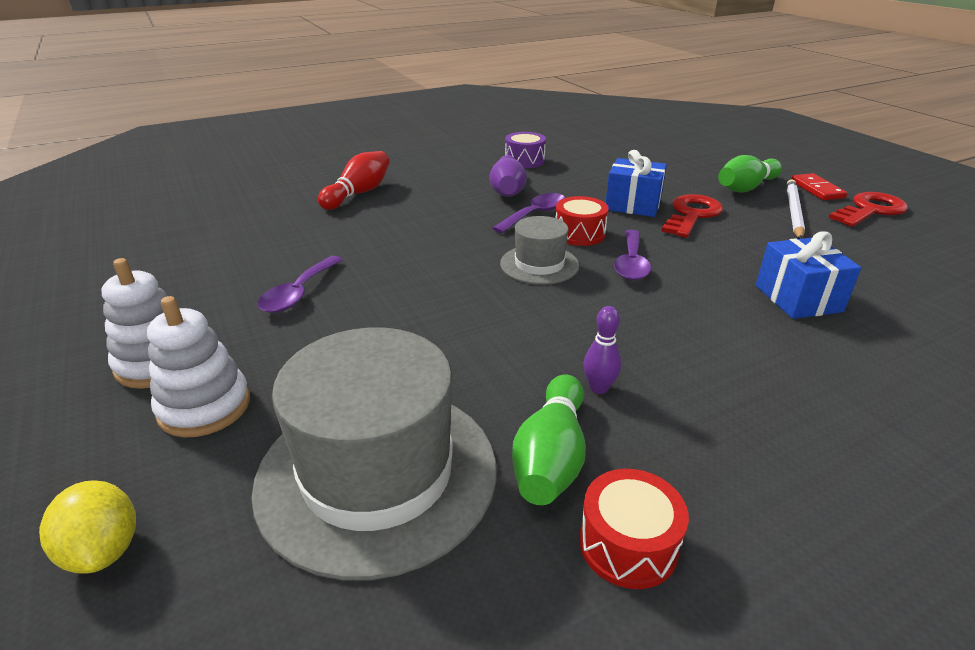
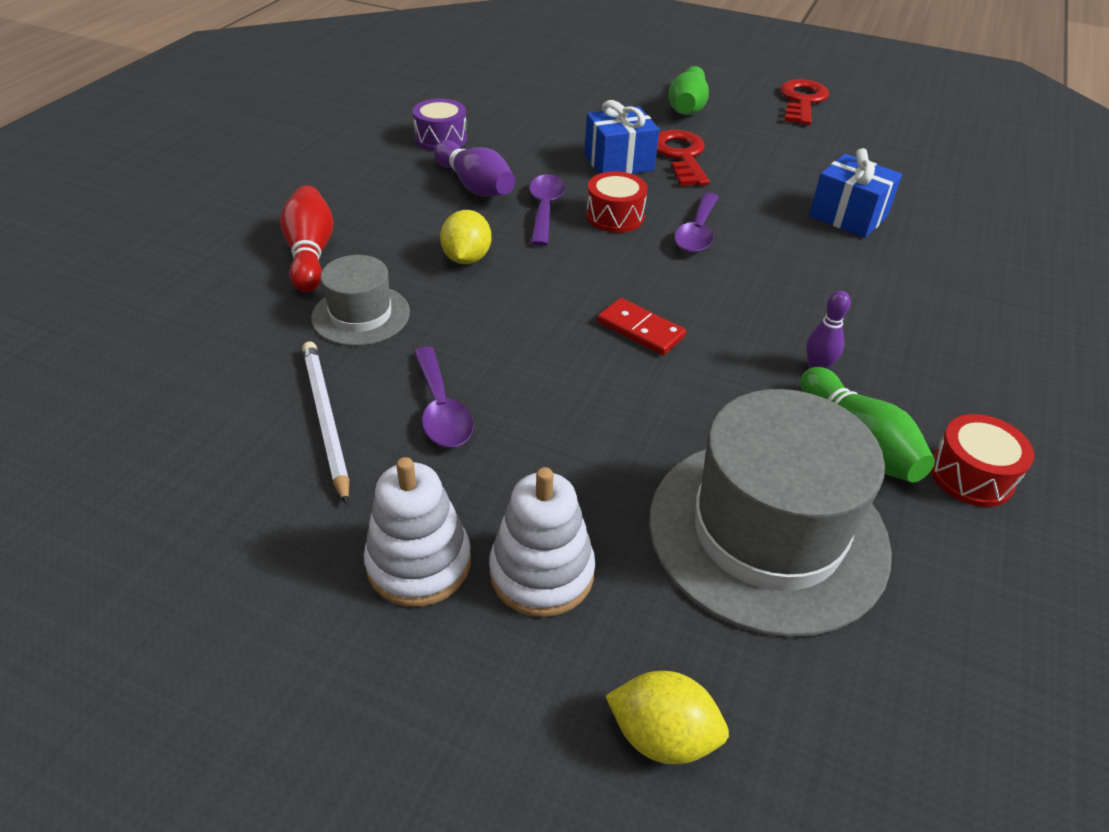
camera: 40 degrees left, 10 degrees up
(441, 224) = (467, 258): none -> yellow lemon
(539, 264) = (625, 267): grey hat -> grey hat (361, 315)
(631, 263) = (697, 233): purple spoon -> purple spoon turned 45 degrees clockwise
(793, 211) = (751, 123): white pencil -> white pencil (325, 420)
(817, 189) = (742, 90): red domino -> red domino (640, 330)

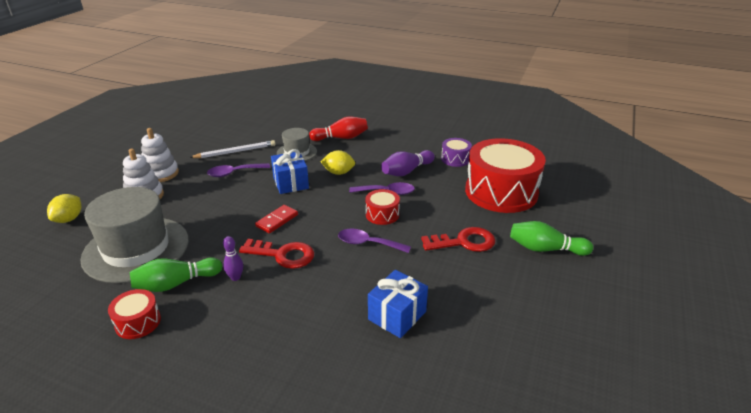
camera: 90 degrees right, 10 degrees down
(550, 115) = (501, 192): none -> red drum
(619, 162) = (447, 217): blue gift -> blue gift (291, 183)
(802, 101) = (593, 316): red key -> red key (283, 255)

